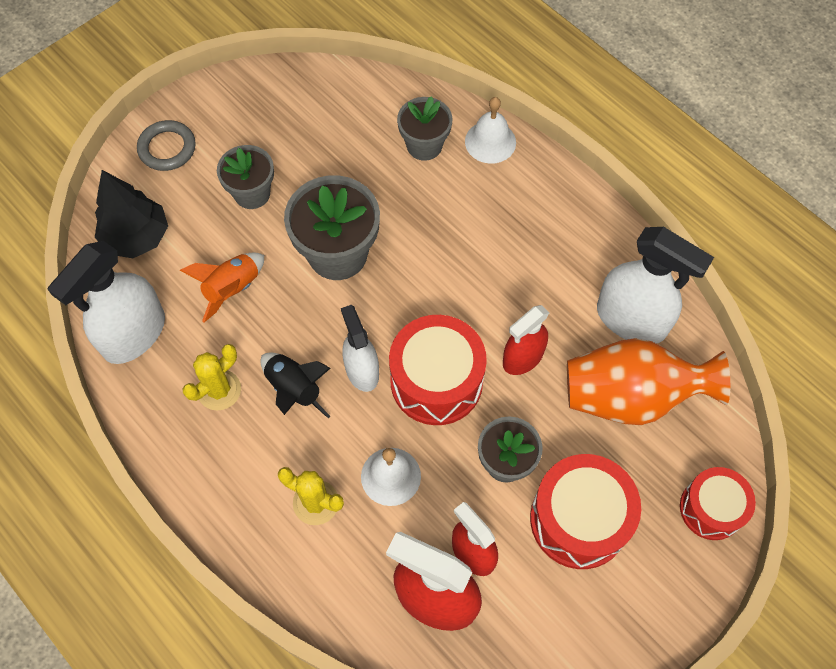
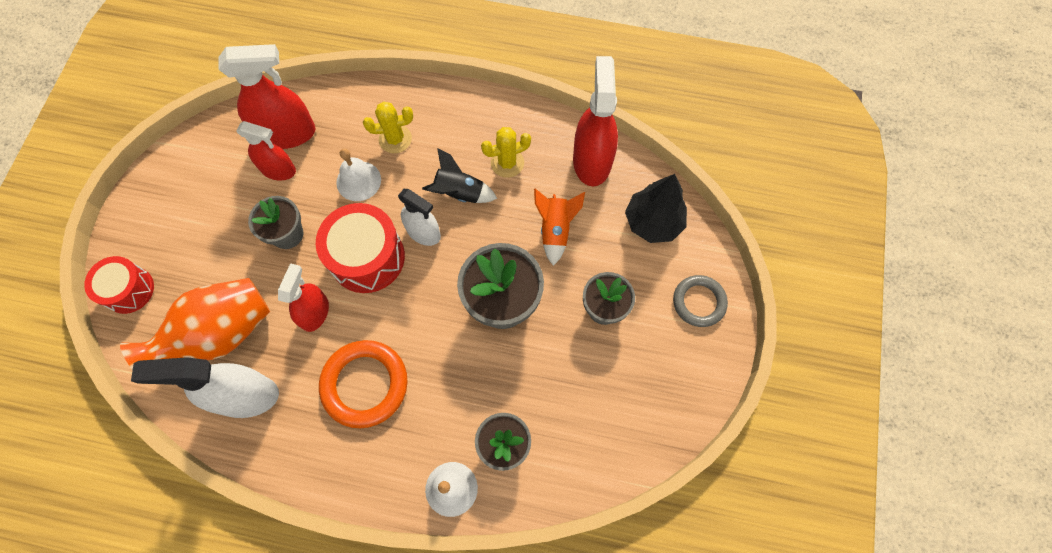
camera: 145 degrees right, 5 degrees up
(134, 334) = (592, 161): white spray bottle -> red spray bottle
(219, 390) = (507, 163): yellow cactus -> yellow cactus turned 60 degrees clockwise
(513, 262) = (365, 384): none -> orange ring
(579, 519) = (219, 229): red drum -> none

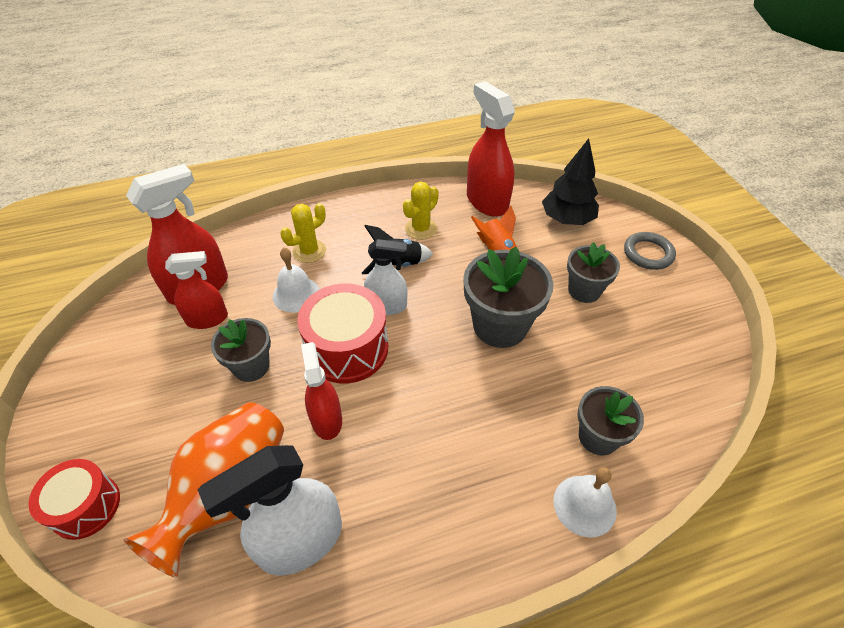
camera: 30 degrees left, 20 degrees down
(365, 384) = (425, 457): orange ring -> none

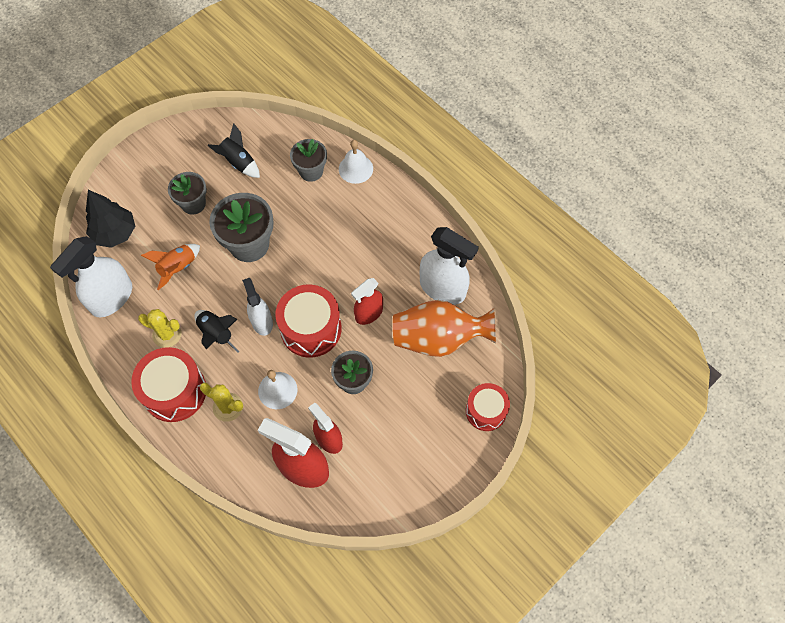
camera: 115 degrees left, 15 degrees up
(355, 220) = (174, 391): none -> red drum
(487, 201) = (111, 298): red spray bottle -> white spray bottle
(639, 353) = (238, 162): none -> black rocket
(648, 253) = (137, 173): grey ring -> none

